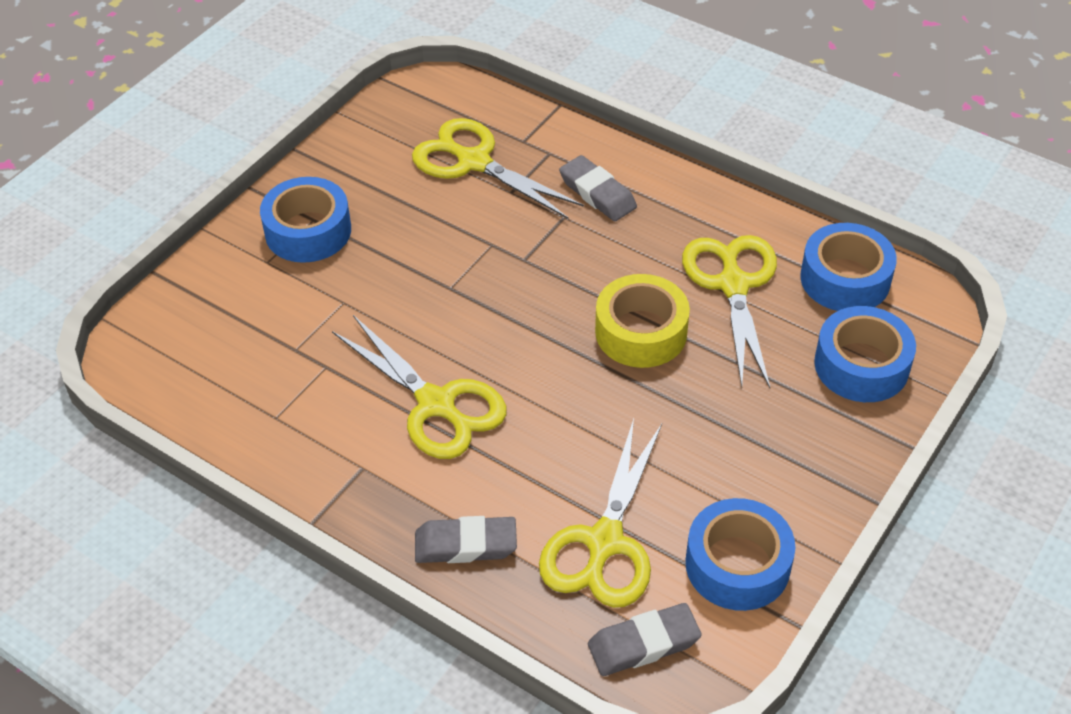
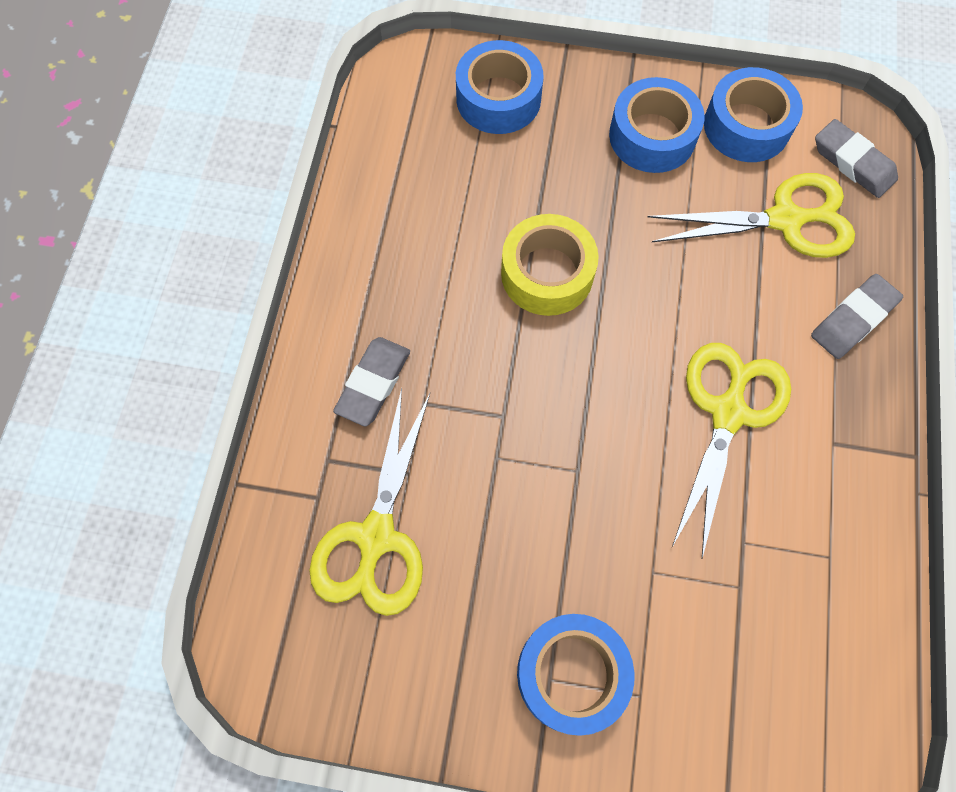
camera: 115 degrees left, 20 degrees up
(466, 545) = (853, 319): grey eraser -> grey eraser turned 75 degrees clockwise
(733, 285) = (449, 218): yellow scissors -> none
(845, 279) = (400, 135): blue tape -> blue tape (652, 136)

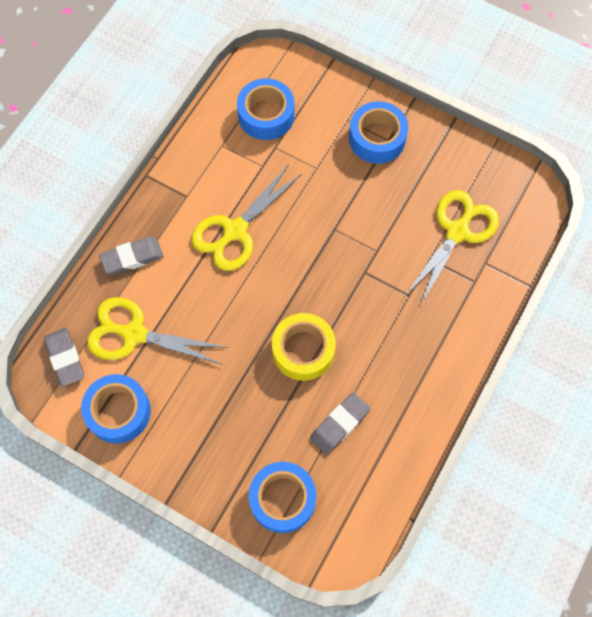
camera: 160 degrees left, 0 degrees up
(373, 383) = (435, 317): grey eraser -> grey eraser (340, 424)
(652, 136) = (187, 427): blue tape -> blue tape (266, 115)

